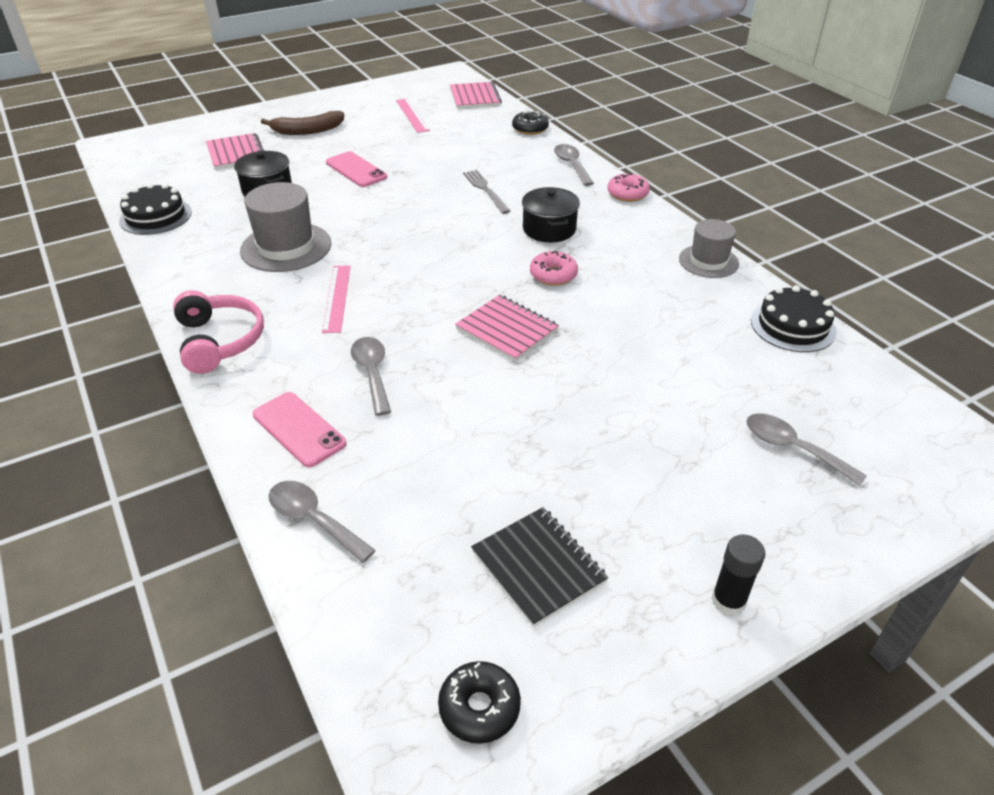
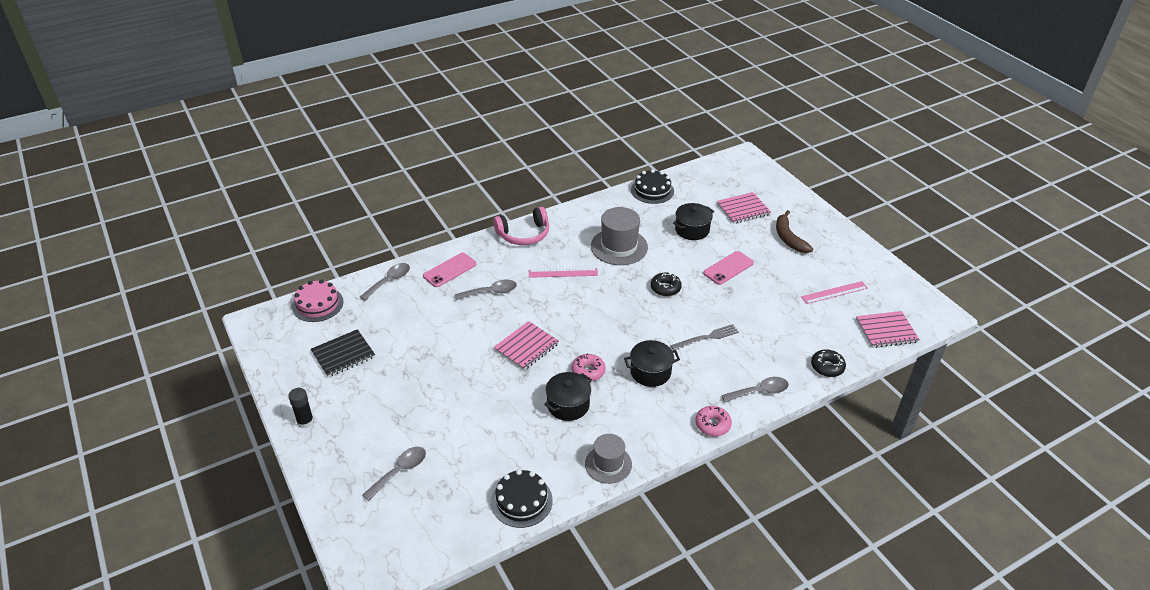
camera: 90 degrees right, 0 degrees up
(374, 646) = (318, 304): none -> pink cake
(479, 707) = (280, 335): black donut -> black donut (665, 288)
(618, 291) = (568, 405): none -> black pot

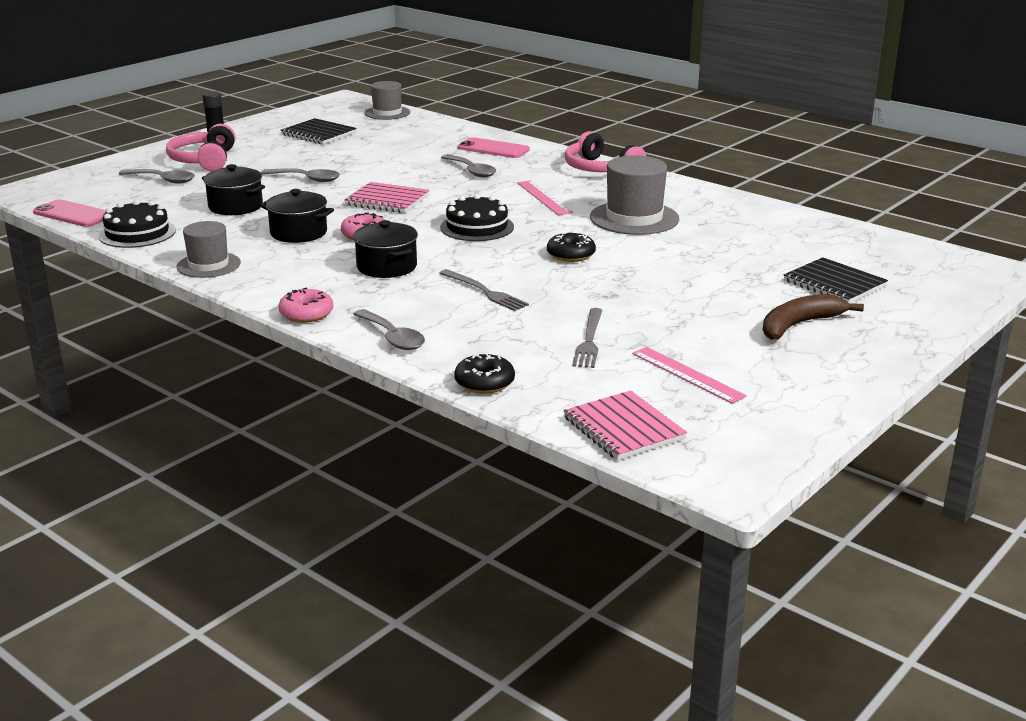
camera: 70 degrees right, 15 degrees down
(318, 304) = (387, 113): pink cake -> grey hat
(363, 438) = (203, 160): none -> pink headphones
(389, 281) = (449, 130): grey spoon -> grey spoon (306, 179)
(652, 190) = (796, 220): black cake -> black cake (477, 227)
(692, 230) = (730, 255): black pot -> black pot (235, 206)
(728, 268) = (663, 289): pink phone -> pink phone (72, 214)
(743, 209) = (834, 283): pink notebook -> black notebook
(786, 314) = (589, 340): none -> grey fork

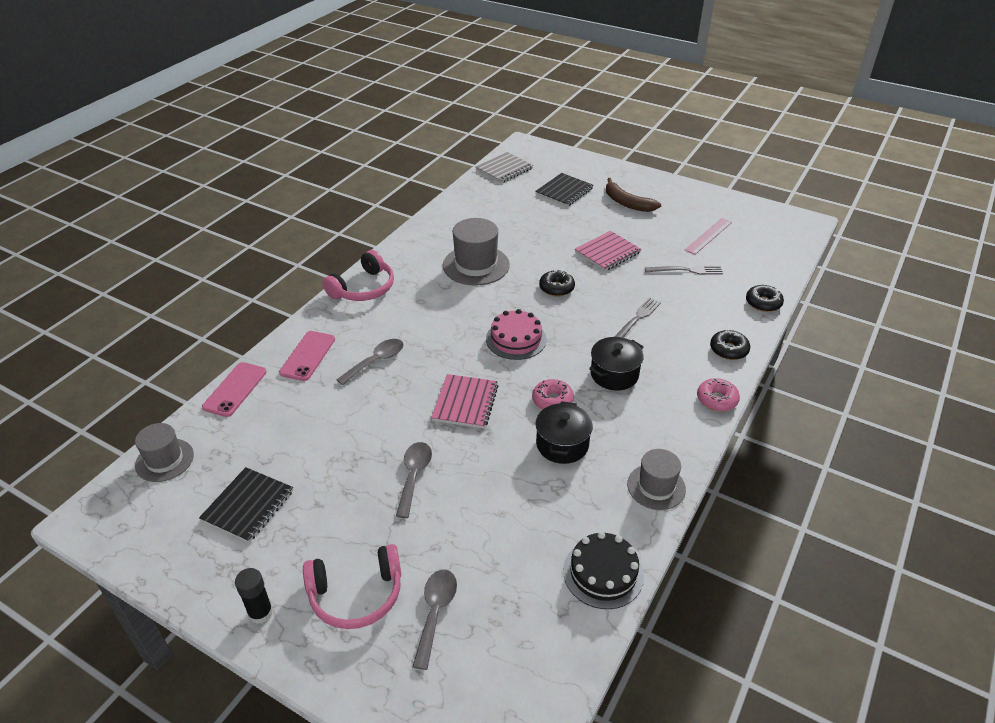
camera: 100 degrees left, 15 degrees up
(72, 214) = (569, 664): pink phone -> pink phone (235, 389)
(235, 206) = (507, 512): black pot -> none
(392, 337) = (728, 350): grey spoon -> black donut
(477, 227) = (516, 339): black cake -> pink cake
(544, 197) = (440, 311): pink ruler -> none
(623, 428) = (780, 253): pink notebook -> pink notebook (607, 252)
(901, 250) = (504, 169): none -> grey notebook

